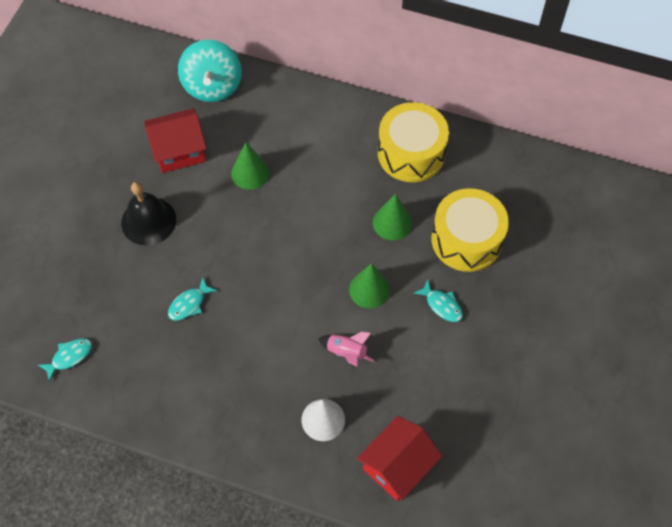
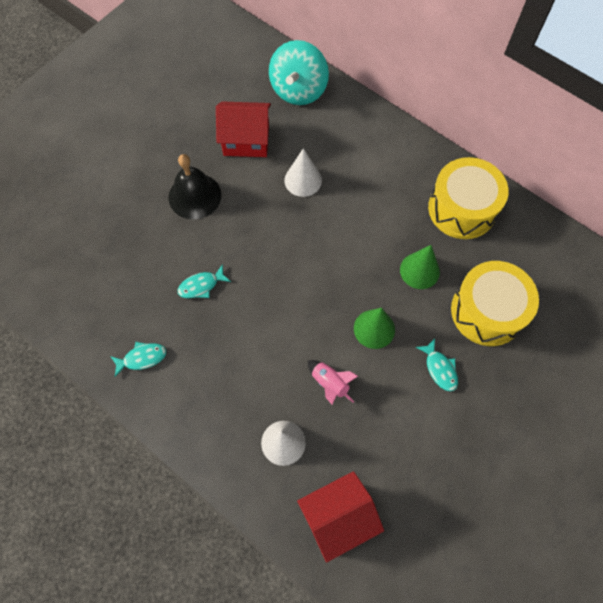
camera: 20 degrees right, 5 degrees up
(69, 357) = (77, 299): turquoise fish -> turquoise fish (142, 358)
(250, 173) = (303, 180): green cone -> white cone

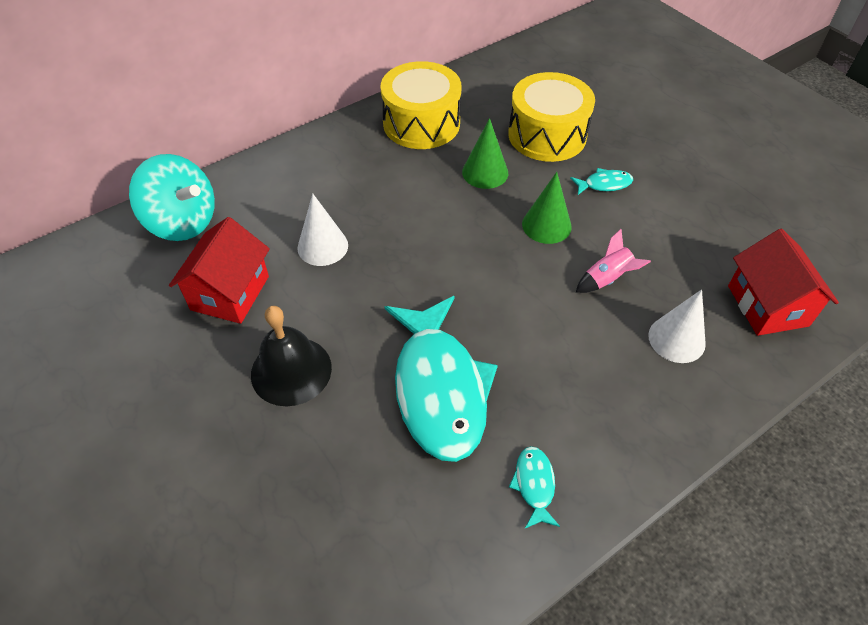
camera: 75 degrees left, 15 degrees down
(201, 286) = (439, 388): turquoise fish -> turquoise fish, size x2.46

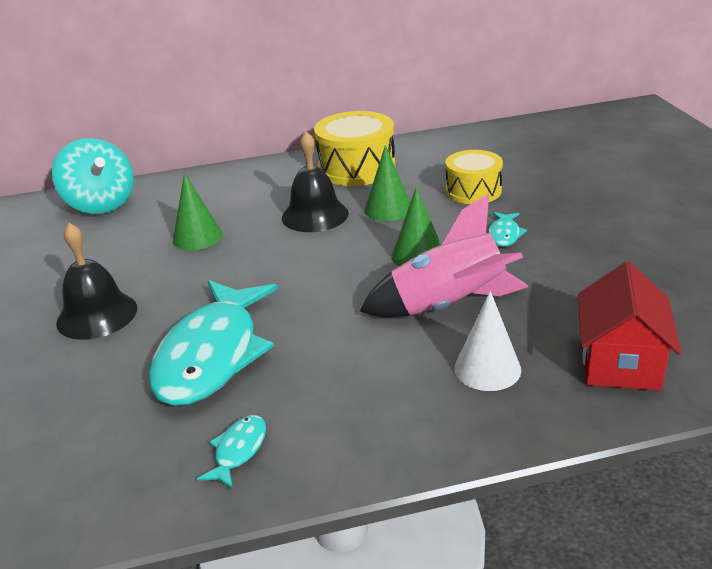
camera: 25 degrees right, 20 degrees down
(230, 293) = (96, 254): red house -> none
(322, 246) = (197, 237): white cone -> green cone
(421, 194) = (315, 215): none -> black bell
(547, 135) = (473, 191): yellow drum -> yellow drum, size x0.67
(604, 184) = (504, 234): turquoise fish -> turquoise fish turned 90 degrees clockwise
(607, 279) = (448, 306): pink rocket -> pink rocket, size x2.01

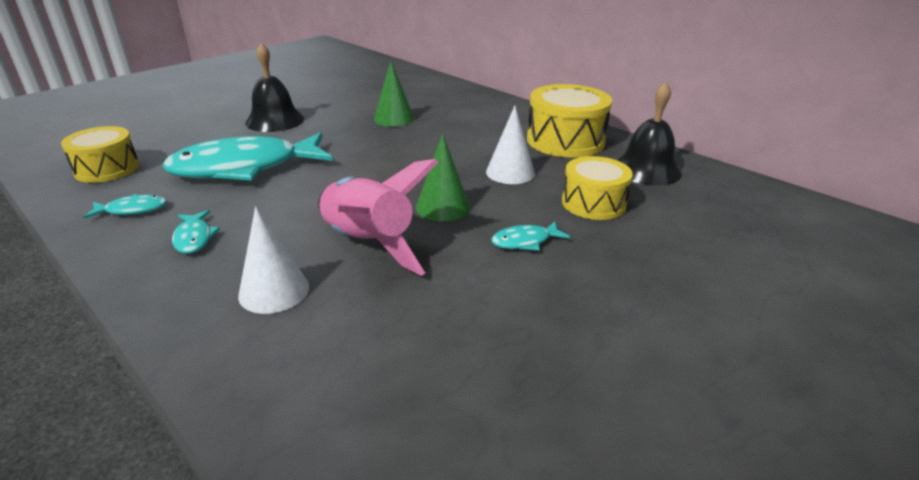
camera: 55 degrees right, 0 degrees up
(85, 471) = (107, 169): none -> yellow drum
(101, 204) = (409, 80): turquoise spinning top -> none
(315, 215) = (466, 147): black bell -> black bell (646, 169)
(350, 408) = (194, 238): none -> turquoise fish
(388, 209) = (510, 172): green cone -> white cone
(620, 362) = (322, 379): red house -> none

